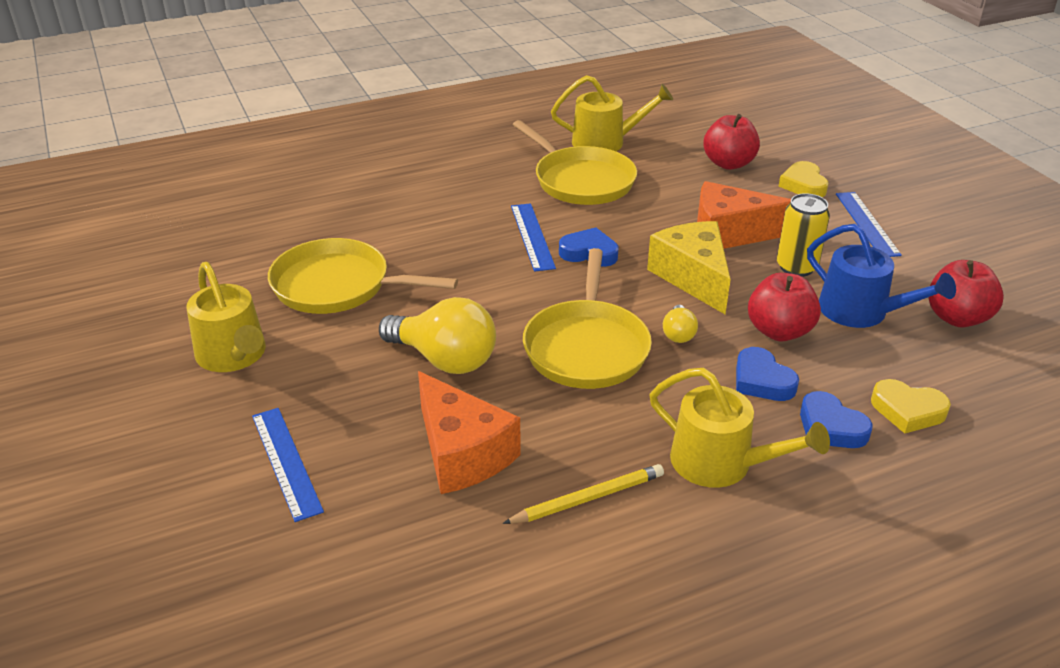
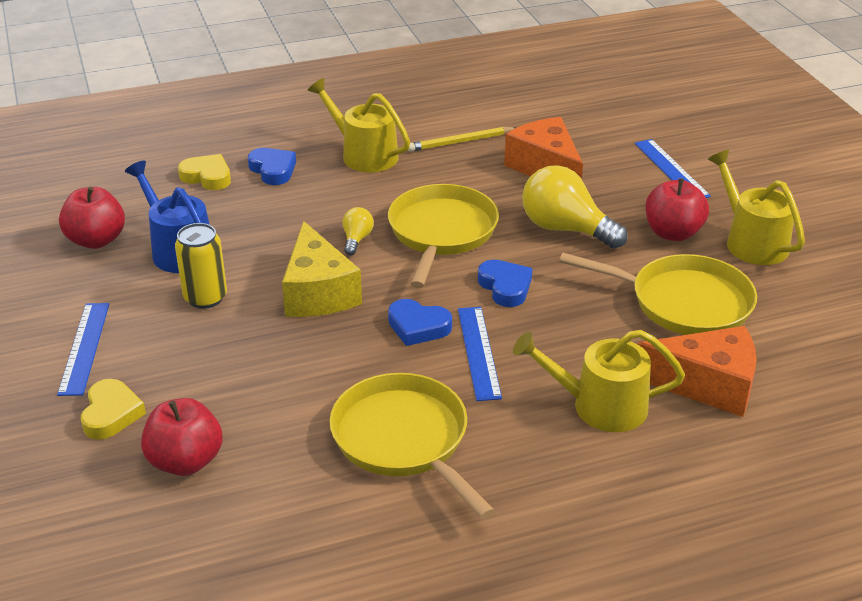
camera: 175 degrees left, 0 degrees up
(605, 142) = (348, 523): yellow watering can -> yellow watering can (600, 406)
(730, 233) = (250, 343): orange cheese -> orange cheese (707, 385)
(762, 381) = (305, 201): blue heart -> blue heart (505, 287)
(779, 331) = (266, 237): red apple -> red apple (672, 233)

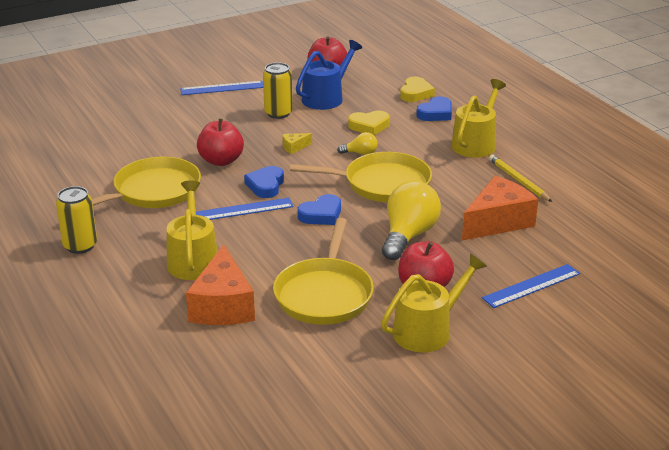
camera: 80 degrees right, 5 degrees down
(111, 414) = (167, 105): yellow heart -> yellow heart (369, 126)
(186, 461) = (130, 130): red apple -> red apple (221, 161)
(318, 292) = (294, 147): yellow cheese -> yellow cheese, size x0.41
(549, 524) = (80, 246): none -> yellow can

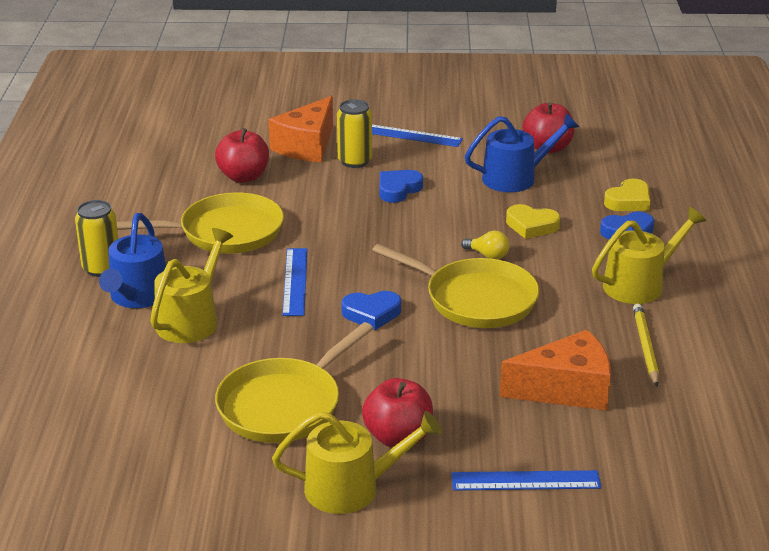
camera: 30 degrees right, 0 degrees up
(132, 257) = (137, 296): none -> blue watering can
(221, 161) = (327, 219): red apple -> red apple (243, 177)
(222, 305) = (170, 380): orange cheese -> orange cheese (307, 146)
(243, 210) = (295, 281): blue ruler -> blue ruler turned 75 degrees clockwise
(265, 185) = (346, 261): blue heart -> blue heart (398, 189)
(278, 113) = (443, 181): yellow can -> yellow can (354, 161)
(294, 147) = (420, 226): yellow cheese -> none
(408, 236) = (443, 370): yellow light bulb -> none

